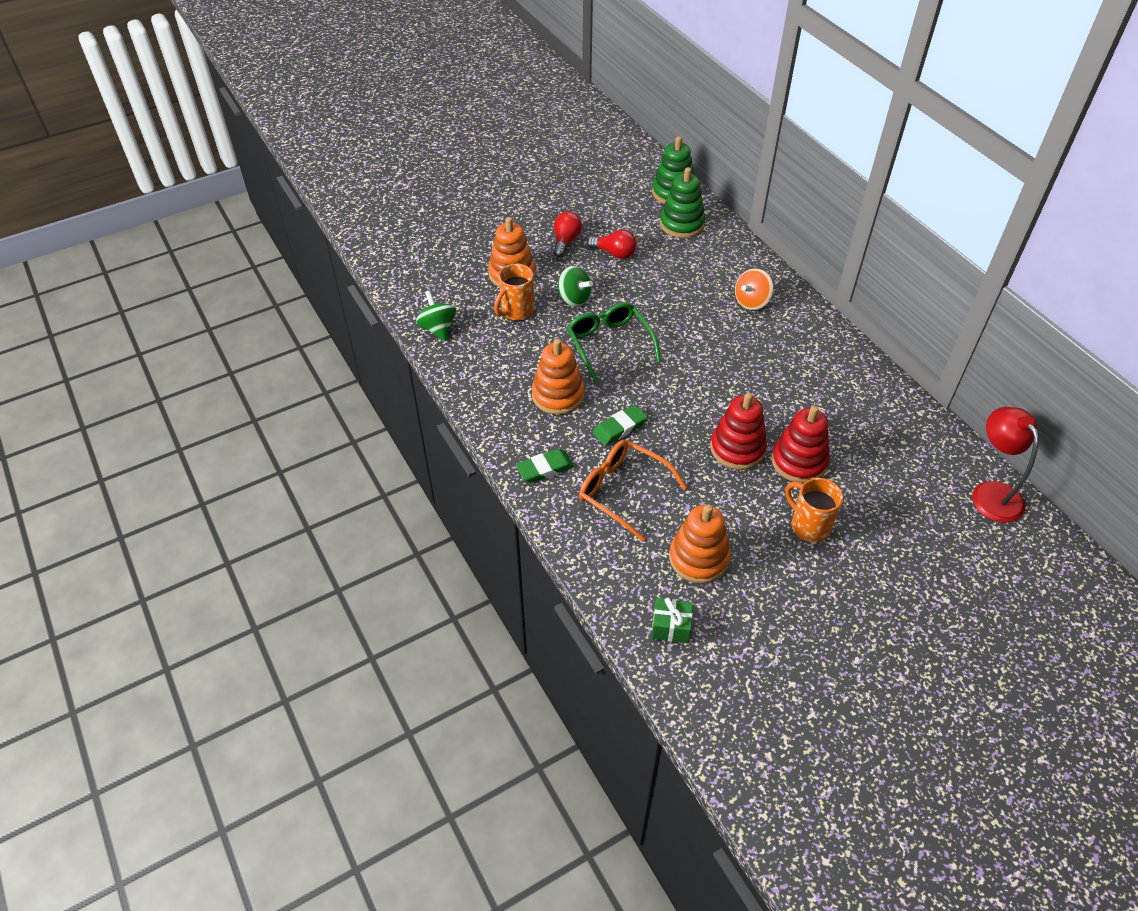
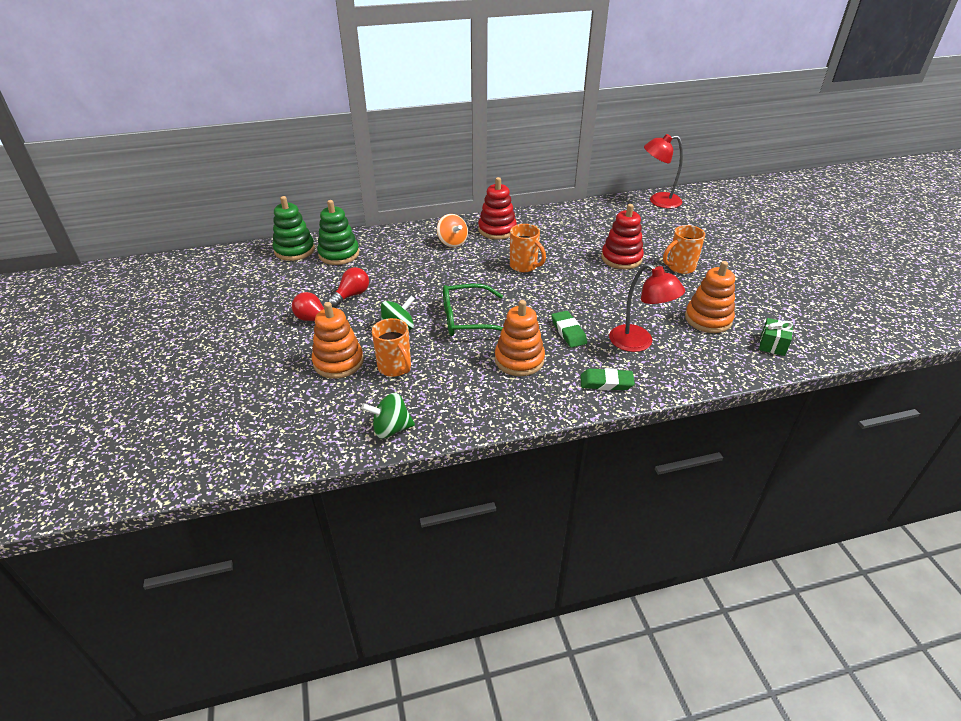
camera: 75 degrees left, 10 degrees down
(545, 468) = (606, 382): green eraser -> green eraser turned 75 degrees counterclockwise
(623, 491) = (638, 343): orange glasses -> red lamp
(732, 372) = (524, 266): none -> orange mug
(737, 448) = (603, 280): red stacking toy -> red stacking toy (497, 230)

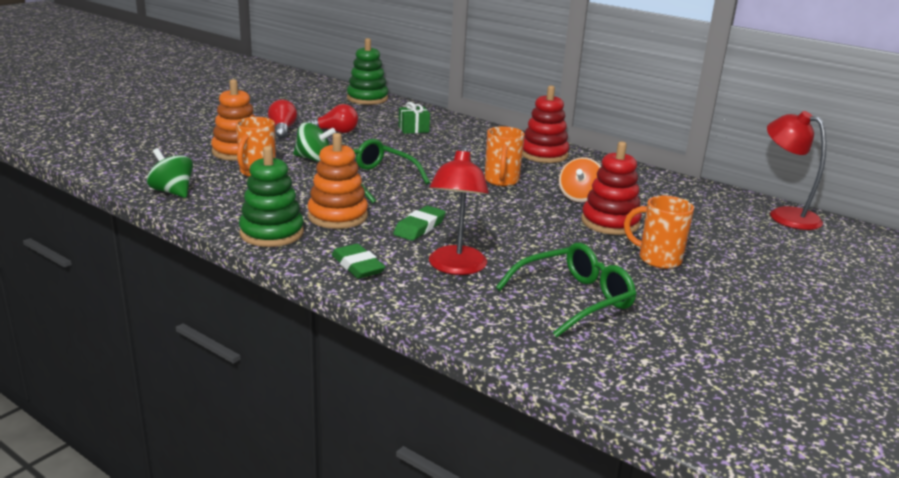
camera: 50 degrees right, 15 degrees down
(339, 254) = (387, 112): green stacking toy -> green stacking toy (272, 233)
(452, 242) = (484, 143): orange spinning top -> orange spinning top (579, 197)
(708, 319) = (574, 299): orange stacking toy -> green glasses
(772, 344) = (590, 356): green gift -> green gift (413, 129)

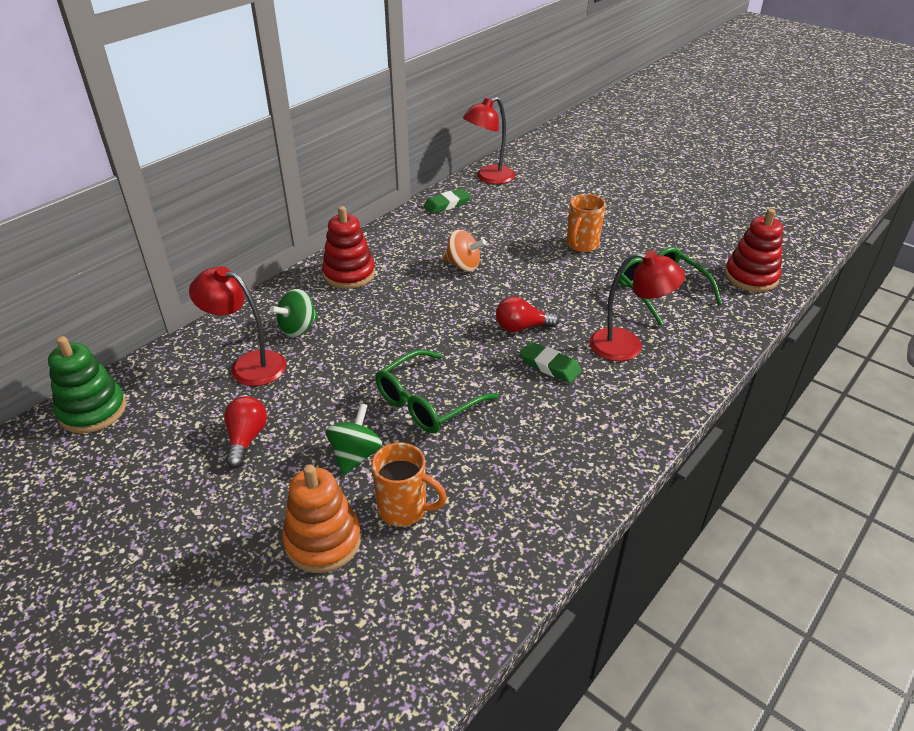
camera: 85 degrees left, 15 degrees up
(172, 192) = (481, 593): green spinning top -> green spinning top (298, 328)
(272, 233) = (587, 475): green stacking toy -> none
(282, 130) = (228, 499): red light bulb -> red light bulb (522, 327)
(337, 216) = (533, 424): orange stacking toy -> none
(357, 266) = (643, 406): green eraser -> green eraser (447, 204)
(413, 129) = (248, 365): green gift -> red lamp
(501, 181) = (425, 307): orange mug -> none
(610, 222) = (517, 257): red stacking toy -> red stacking toy (751, 277)

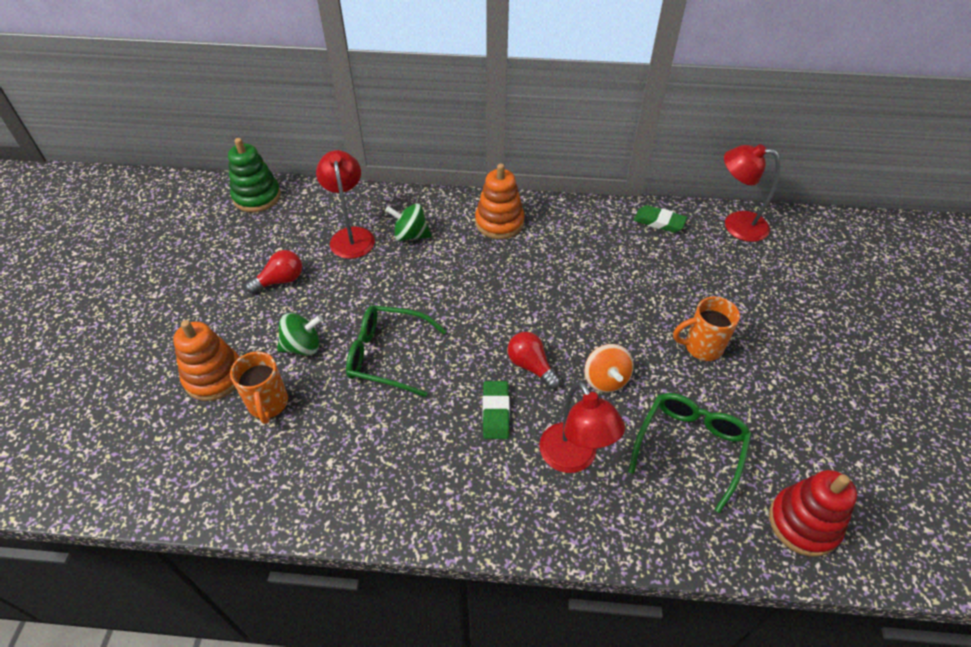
camera: 55 degrees right, 10 degrees up
(349, 274) = (499, 222): red stacking toy -> orange stacking toy
(463, 266) = (580, 282): orange spinning top -> orange spinning top (605, 379)

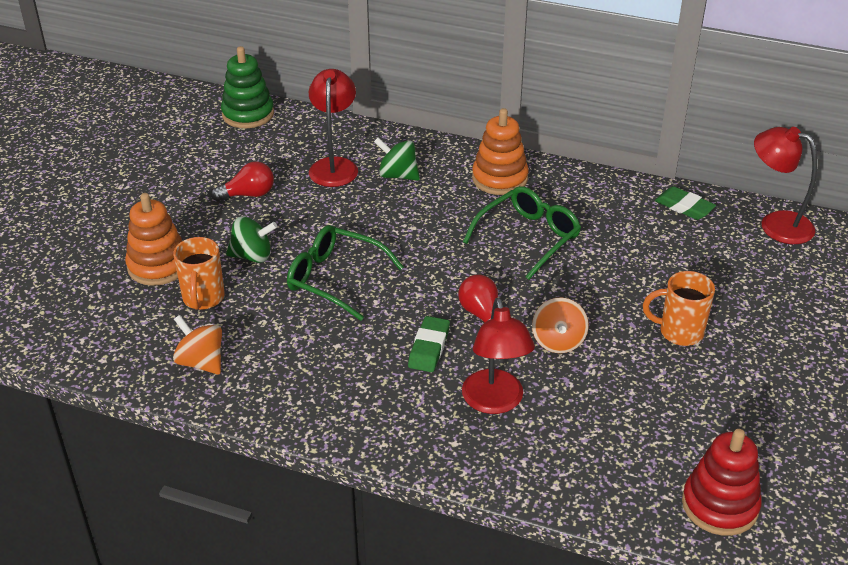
camera: 15 degrees right, 10 degrees down
(285, 478) = (201, 362): none -> orange spinning top
(690, 447) = (624, 417): green glasses -> green glasses (528, 237)

